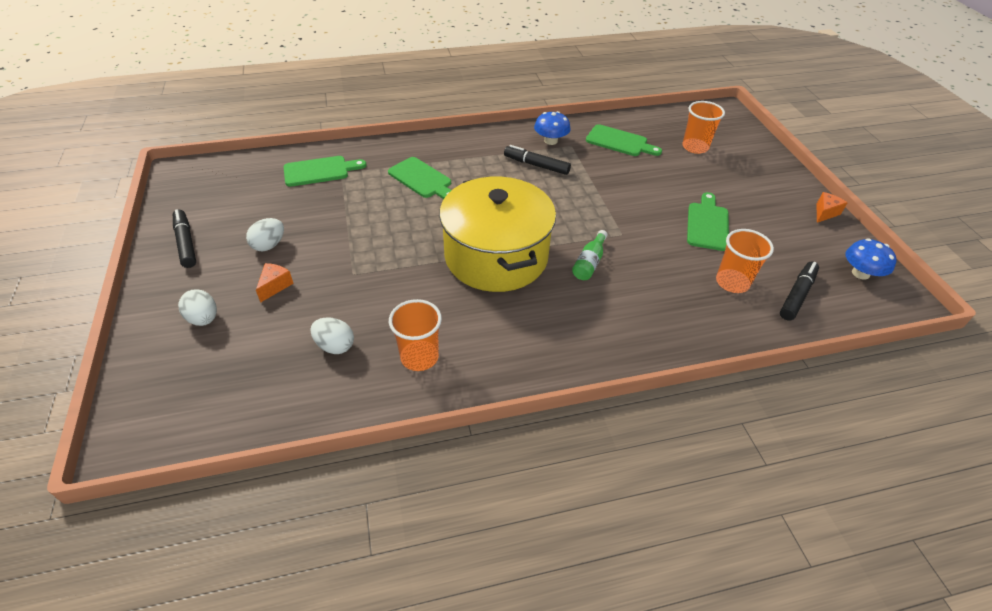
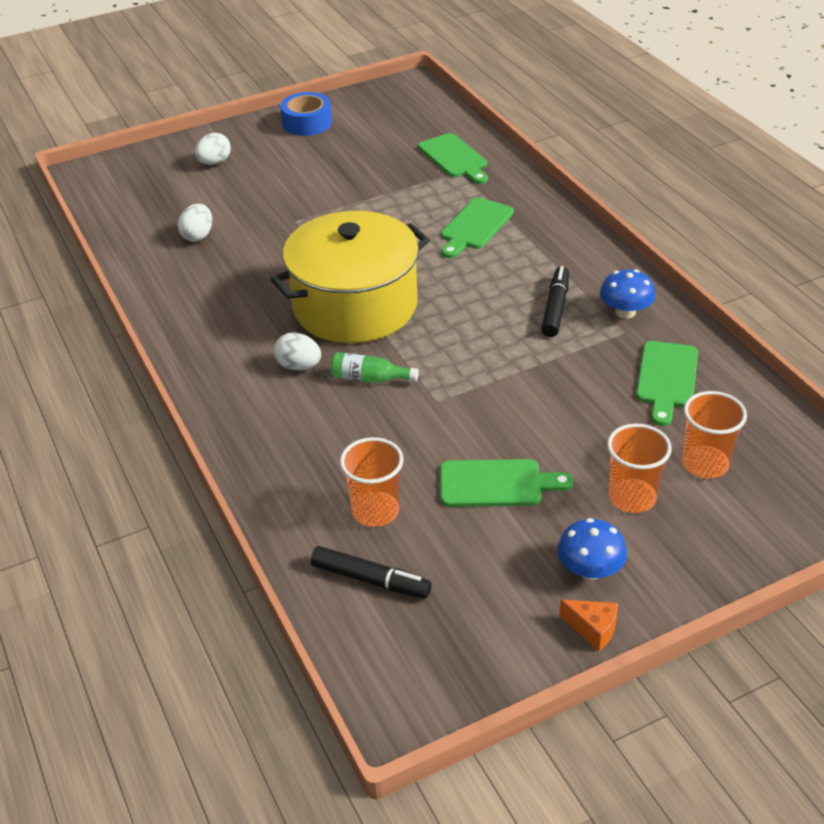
camera: 80 degrees right, 5 degrees down
(186, 243) = (307, 123): black marker -> blue tape
(269, 245) = (320, 164): white egg -> white egg (299, 366)
(275, 286) = (265, 184): orange cheese -> none
(419, 357) = (194, 285): orange cup -> orange cup (632, 497)
(860, 273) = (446, 662): blue mushroom -> blue mushroom (590, 569)

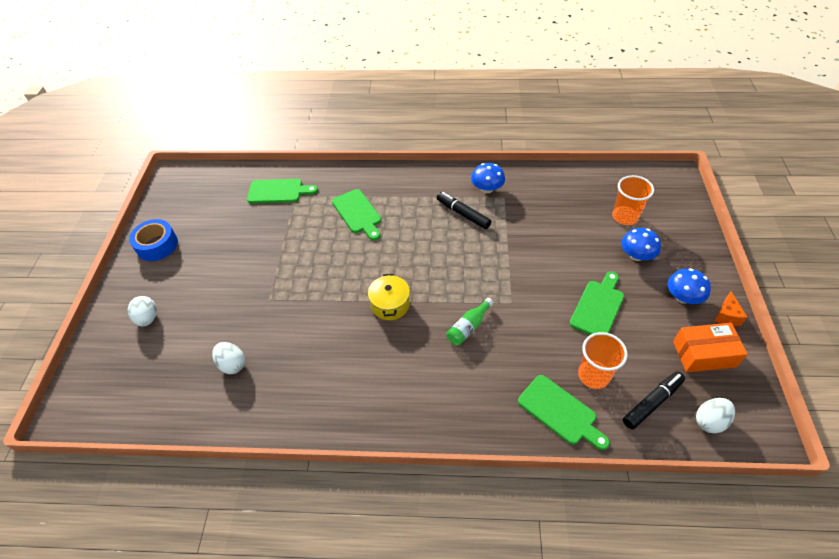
camera: 60 degrees left, 10 degrees up
(299, 366) = (431, 360): white egg -> white egg (710, 421)
(355, 306) = (390, 304): yellow pot -> yellow pot, size x0.43
(495, 617) = (703, 354): none -> orange box
(593, 629) = (726, 316): orange cheese -> orange cheese turned 135 degrees clockwise
(632, 497) = (636, 255): orange cup -> blue mushroom
(666, 378) = (552, 199): green cutting board -> green cutting board (560, 412)

